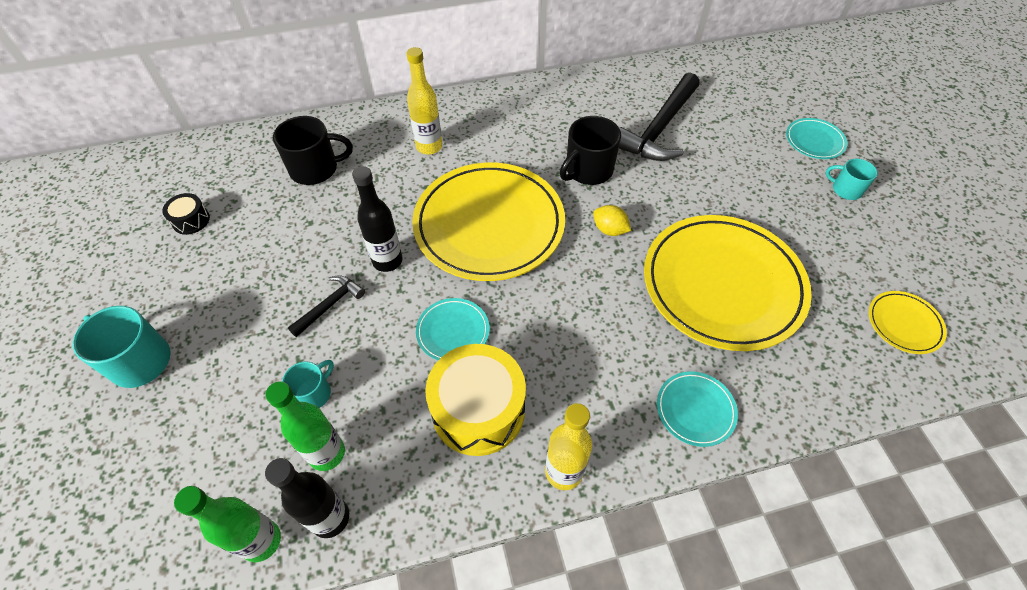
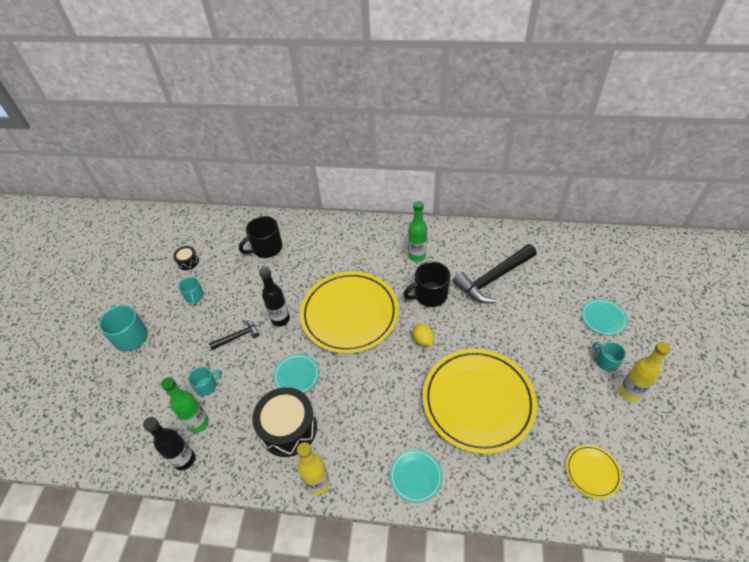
camera: 25 degrees right, 5 degrees down
(227, 267) = (194, 296): none -> turquoise mug
(261, 541) = (147, 458): green bottle -> green bottle (417, 256)
(315, 169) = (266, 248): black mug -> black mug turned 135 degrees clockwise
(429, 147) = (338, 251): yellow bottle -> yellow bottle (630, 392)
(478, 410) = (288, 428): yellow drum -> black drum

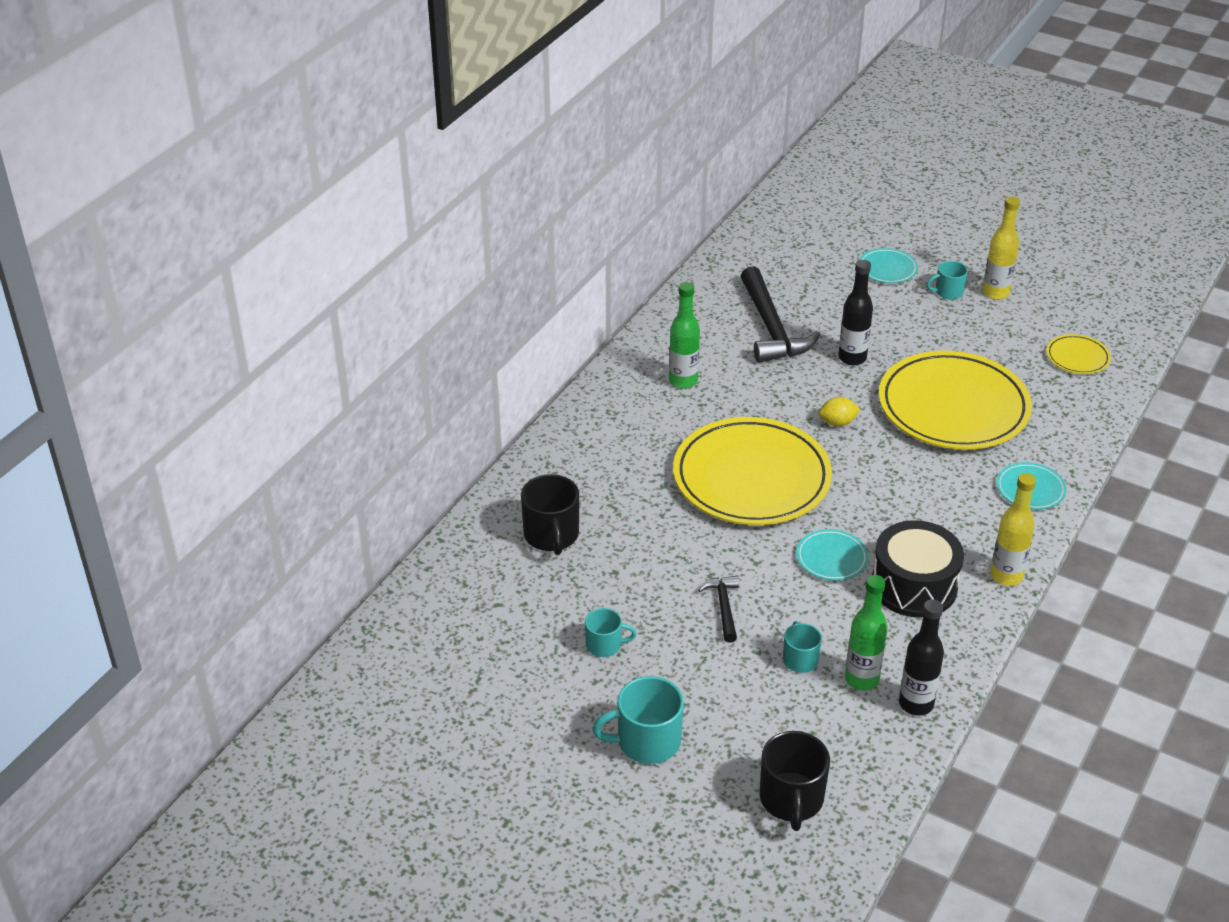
camera: 70 degrees left, 10 degrees down
(188, 262) = (514, 641): black drum -> none
(280, 319) = (717, 552): black bottle -> black bottle (852, 358)
(430, 295) = (764, 392): black mug -> black mug (791, 799)

